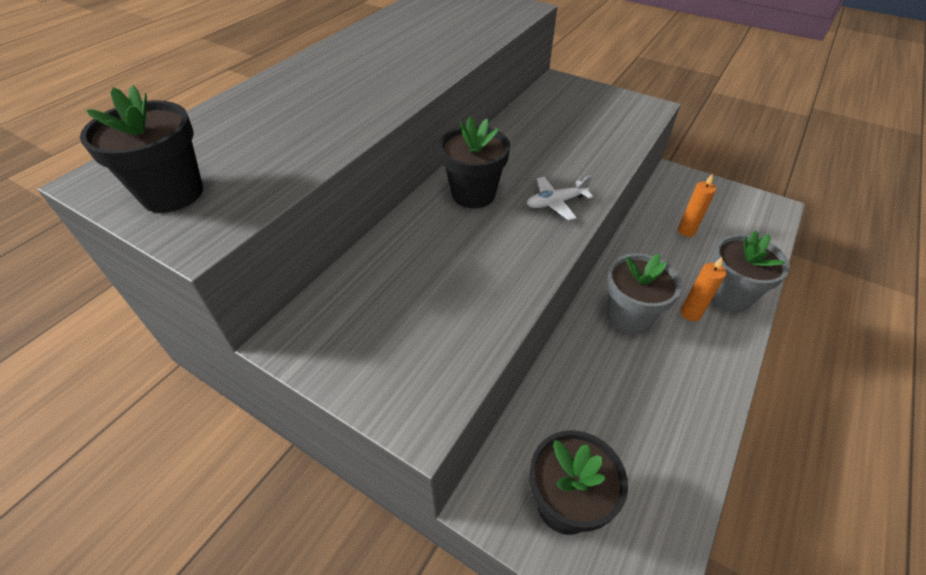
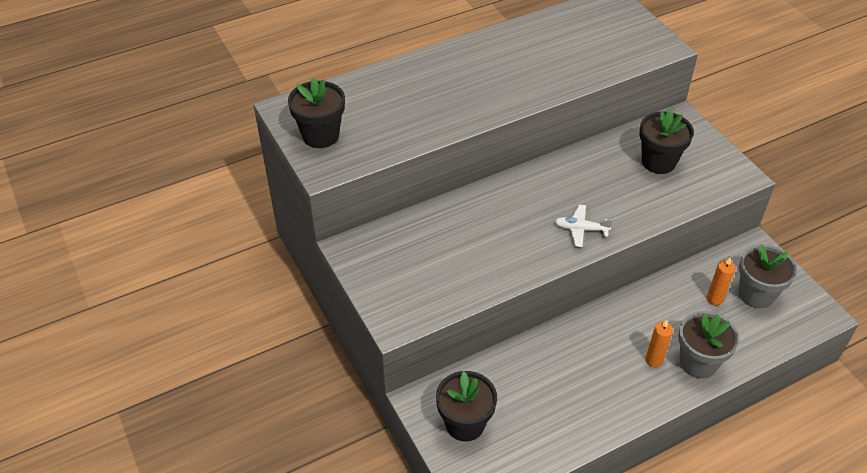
camera: 30 degrees right, 0 degrees up
(473, 194) = (525, 198): black flower pot -> black flower pot (658, 162)
(629, 316) = (603, 340): grey flower pot -> grey flower pot (756, 294)

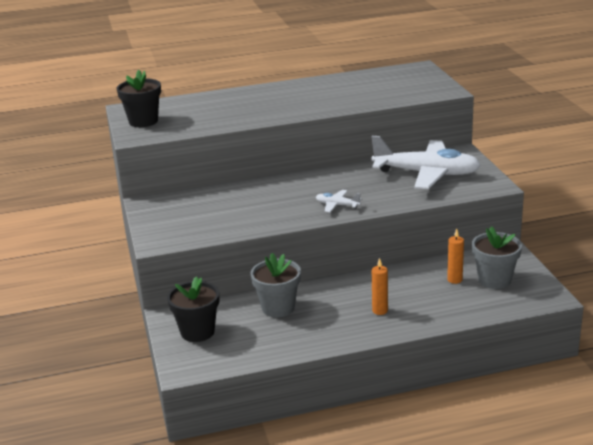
camera: 15 degrees right, 20 degrees down
(658, 162) = (426, 174): black flower pot -> white plane
(698, 362) = (419, 315): grey flower pot -> grey flower pot (278, 308)

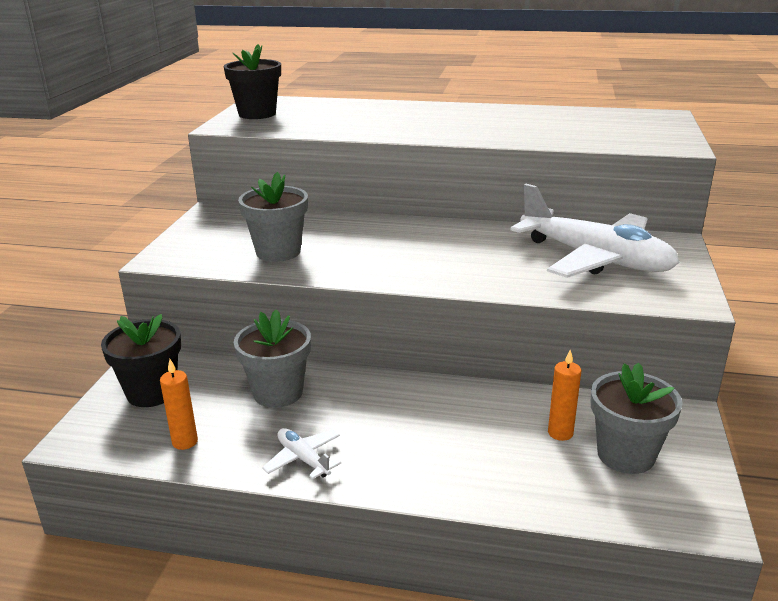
camera: 25 degrees right, 0 degrees up
(230, 218) = (278, 252): none -> grey flower pot
(337, 205) = (427, 270): white plane -> white plane (303, 459)
(380, 311) = (406, 445): orange candle -> orange candle (185, 442)

